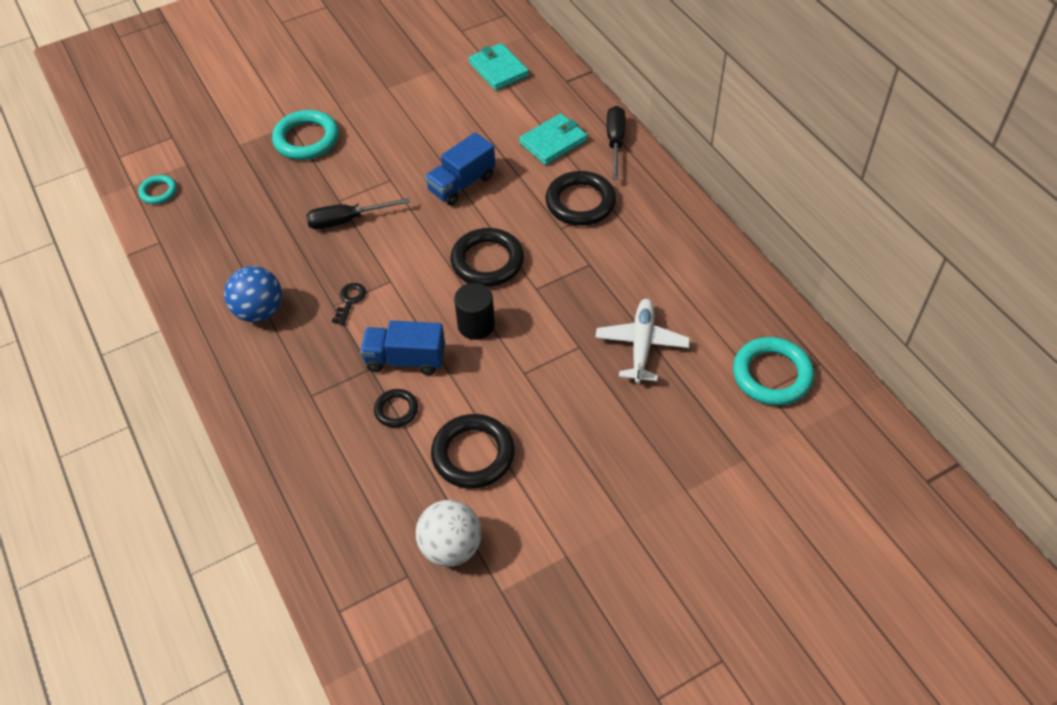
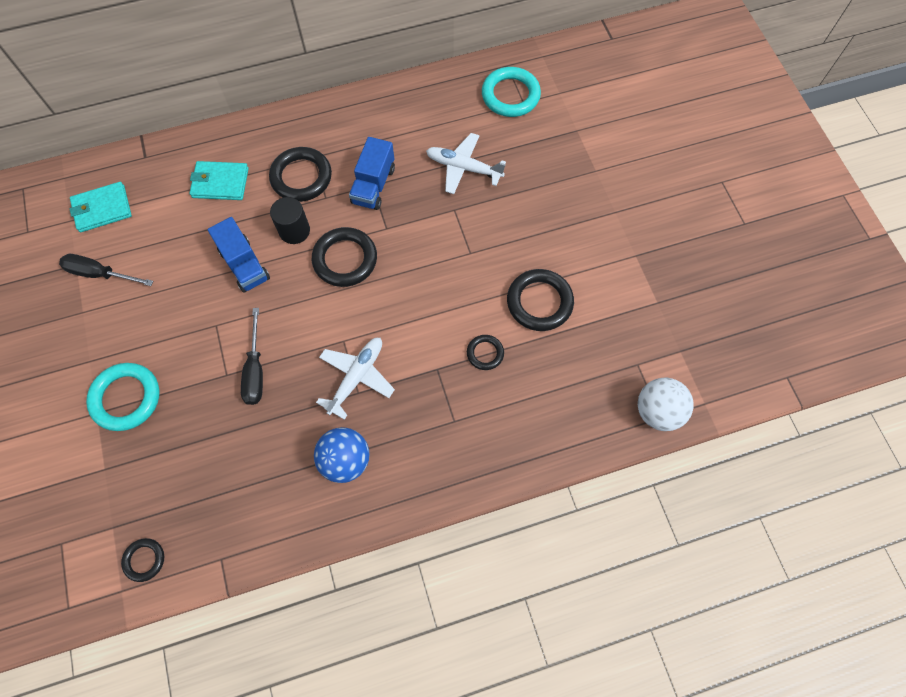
camera: 80 degrees left, 15 degrees up
(158, 192) = (144, 560): turquoise ring -> black ring
(350, 301) = (356, 377): black key -> white plane
(405, 359) = (434, 339): blue truck -> blue truck (373, 185)
(451, 547) = (618, 330): white ball -> white ball (657, 411)
(476, 325) = (412, 279): black cylinder -> black cylinder (294, 231)
(553, 142) = (220, 183): turquoise wallet -> turquoise wallet turned 60 degrees counterclockwise
(615, 142) = (240, 137): black screwdriver -> black screwdriver (100, 274)

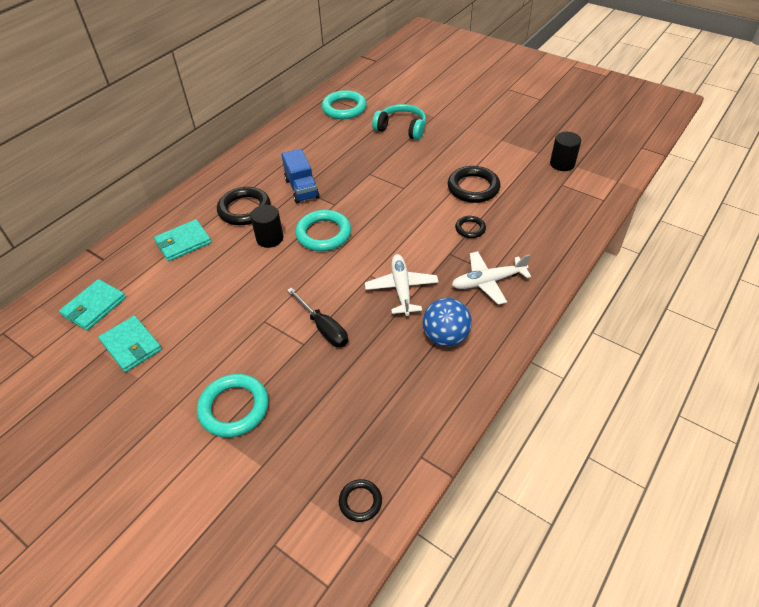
camera: 35 degrees left, 20 degrees down
(100, 274) = (131, 345): black screwdriver -> turquoise wallet
(244, 265) = (251, 276): blue truck -> none
(345, 259) = (323, 234): black ring -> turquoise ring
(464, 168) = (353, 152): white plane -> white plane (488, 281)
(543, 166) = (401, 128): none -> turquoise headphones
(657, 411) = (598, 198): white ball -> none
(667, 336) = (562, 164): none -> black cylinder

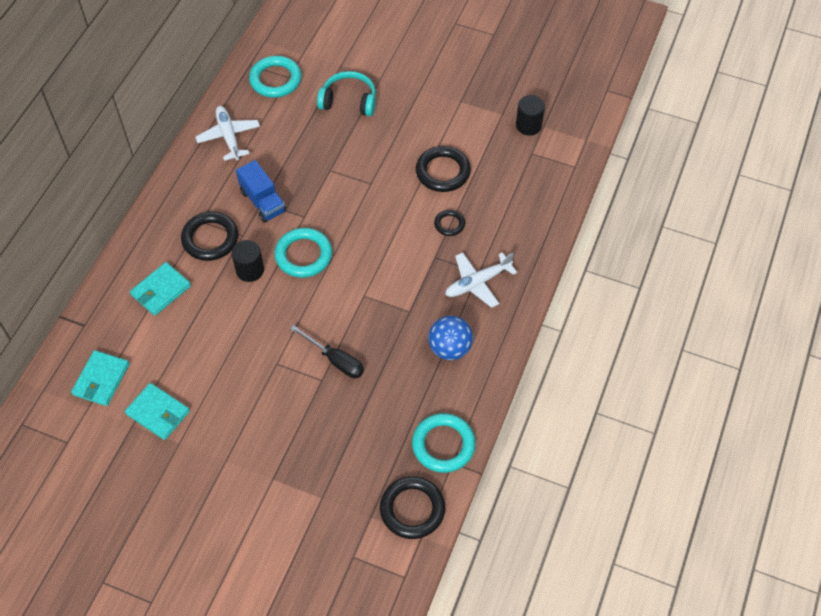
camera: 15 degrees left, 10 degrees up
(234, 408) = (279, 453): turquoise ring -> turquoise ring (443, 445)
(360, 502) = (412, 509): black ring -> black ring, size x1.83
(401, 289) = (398, 305): white plane -> white plane (229, 137)

